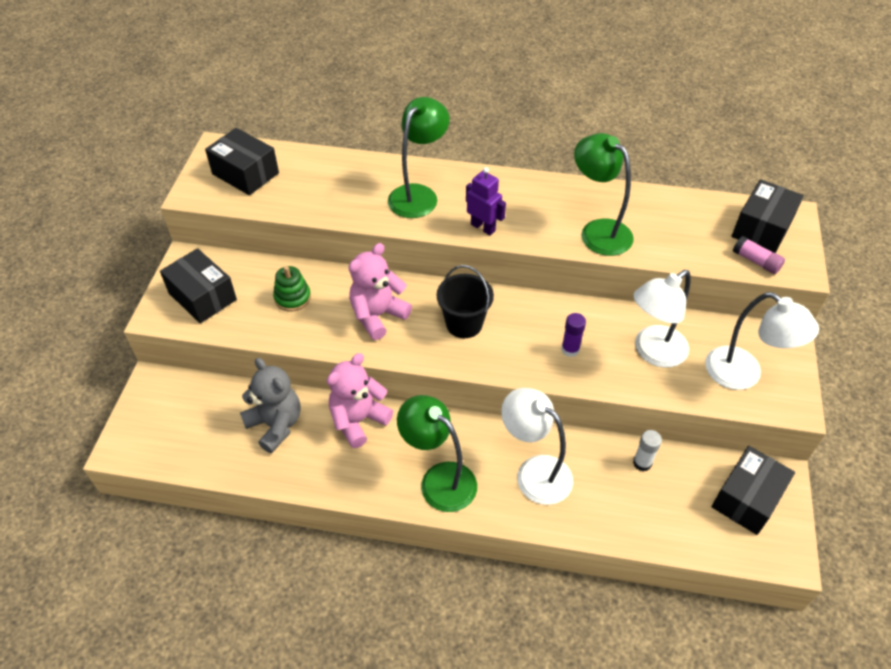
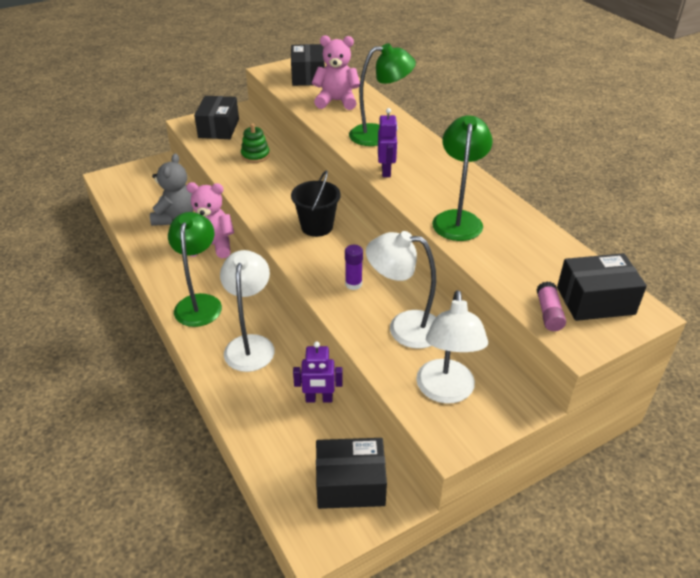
camera: 50 degrees right, 10 degrees down
(378, 315) = (280, 191): pink teddy bear -> pink teddy bear (336, 101)
(642, 463) = (319, 399): white glue stick -> purple robot

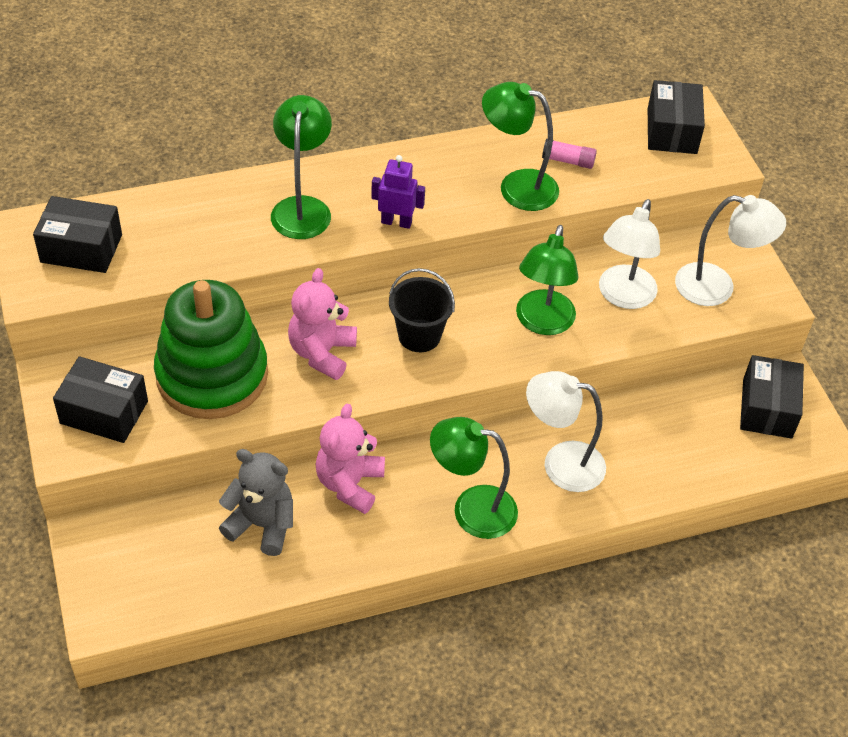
camera: 80 degrees left, 10 degrees up
(255, 155) = (212, 375): green stacking toy -> green stacking toy, size x2.46
(319, 399) = (657, 413): purple robot -> none
(336, 101) = (184, 231): pink teddy bear -> pink teddy bear (322, 353)
(353, 284) = (542, 323): purple glue stick -> green lamp
(548, 313) = (684, 167): pink glue stick -> pink glue stick (568, 161)

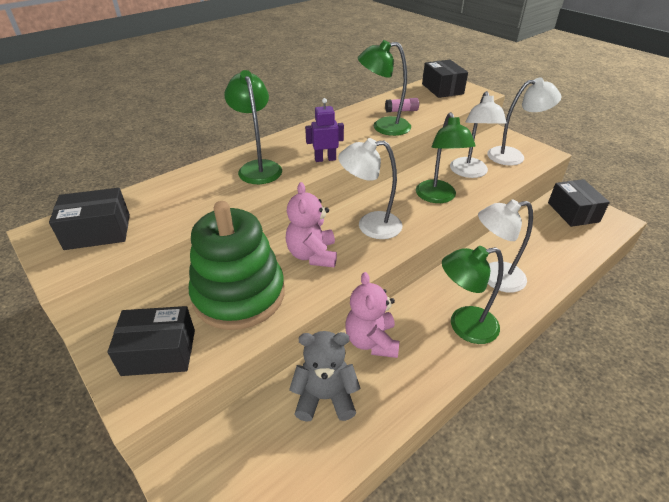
camera: 20 degrees left, 10 degrees down
(419, 335) = (370, 225): black bucket -> white lamp

